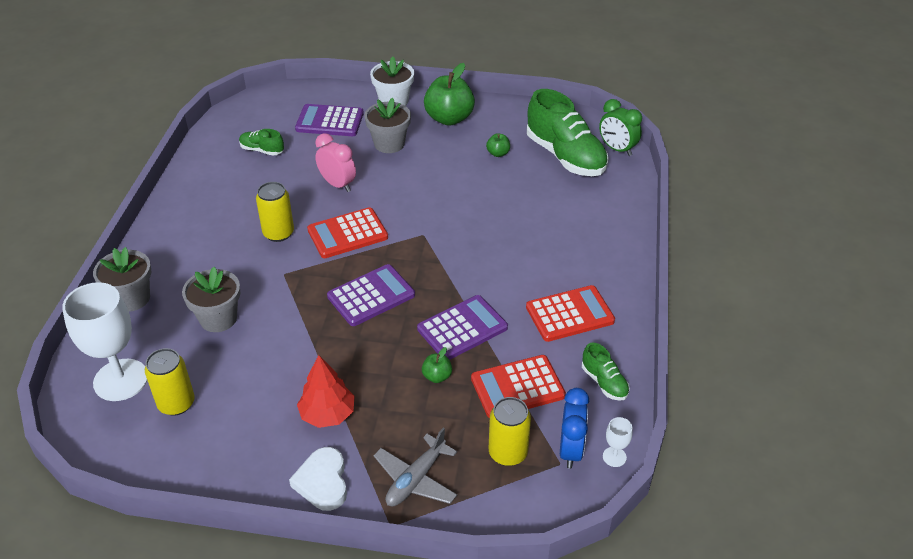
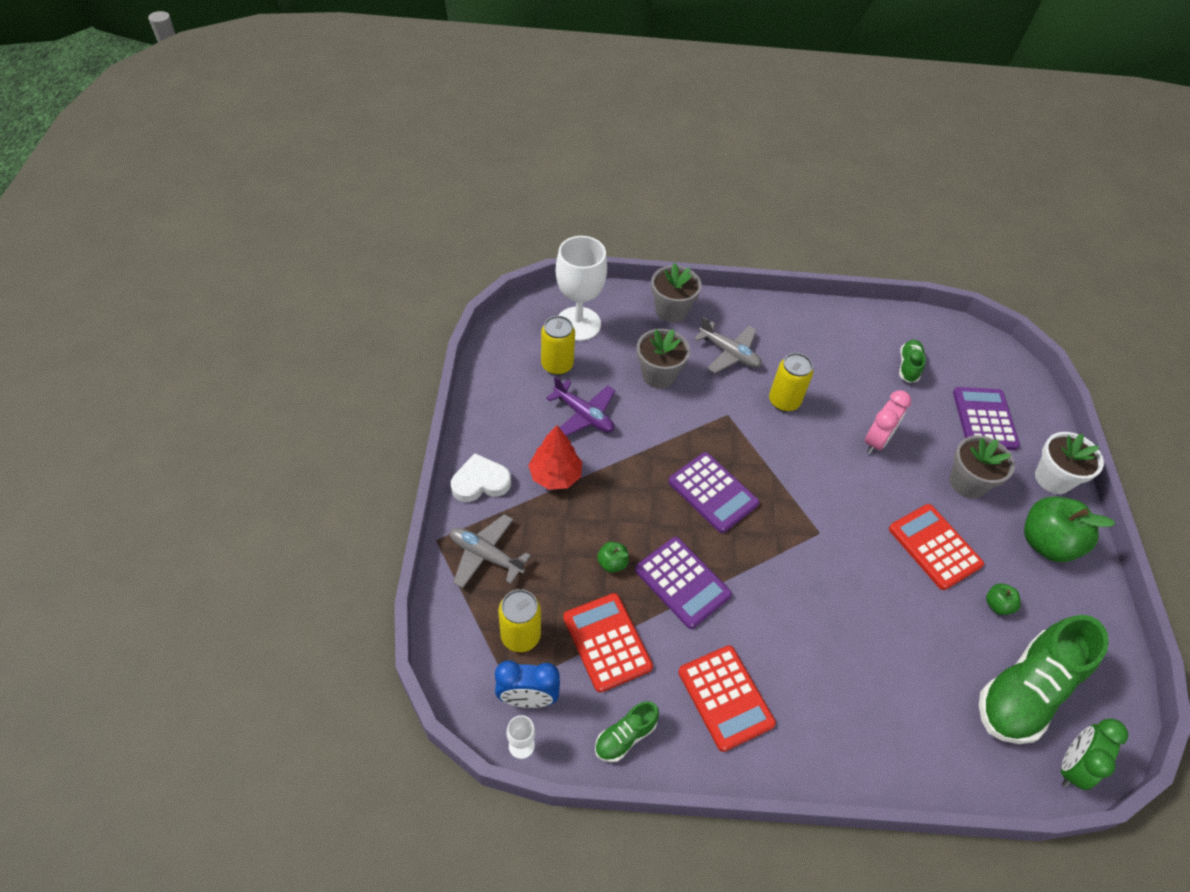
camera: 80 degrees right, 10 degrees up
(207, 262) = (729, 353): none -> grey plane
(254, 385) = (583, 415): none -> purple plane
(347, 234) = (800, 460): red calculator -> red calculator (934, 547)

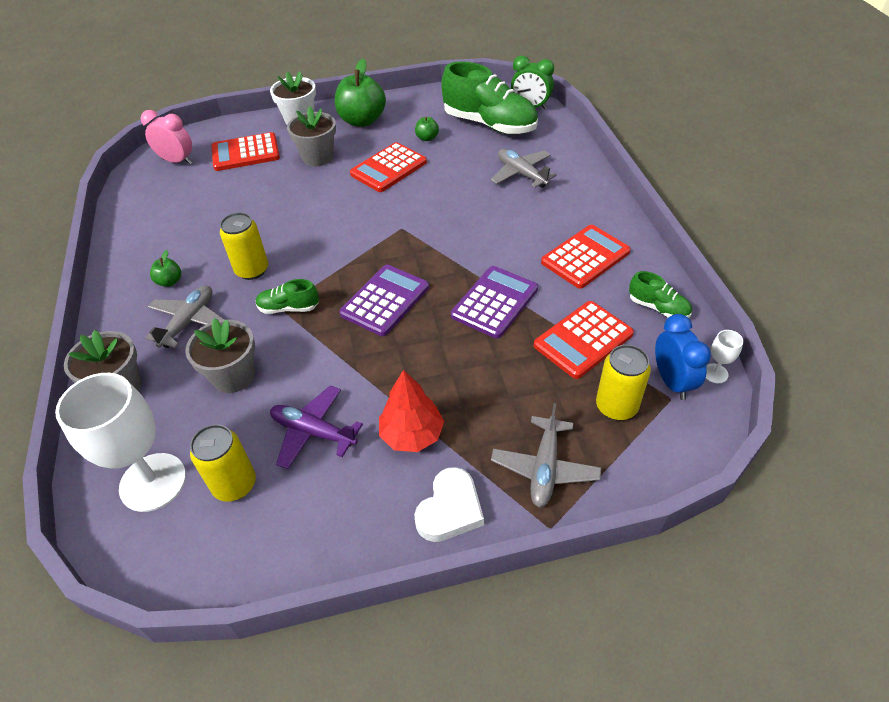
camera: 100 degrees left, 5 degrees down
(480, 482) = (450, 509): white heart -> white heart turned 120 degrees counterclockwise
(583, 415) = (313, 432): purple plane -> purple plane turned 90 degrees counterclockwise
(612, 563) = (499, 356): green apple -> green apple (170, 281)
(876, 441) = (288, 207): pink clock -> pink clock (177, 161)
(900, 689) = (521, 174): none -> grey plane
(908, 366) = (189, 197): green shoe -> green shoe (289, 308)
(984, 419) = (245, 153): purple calculator -> red calculator

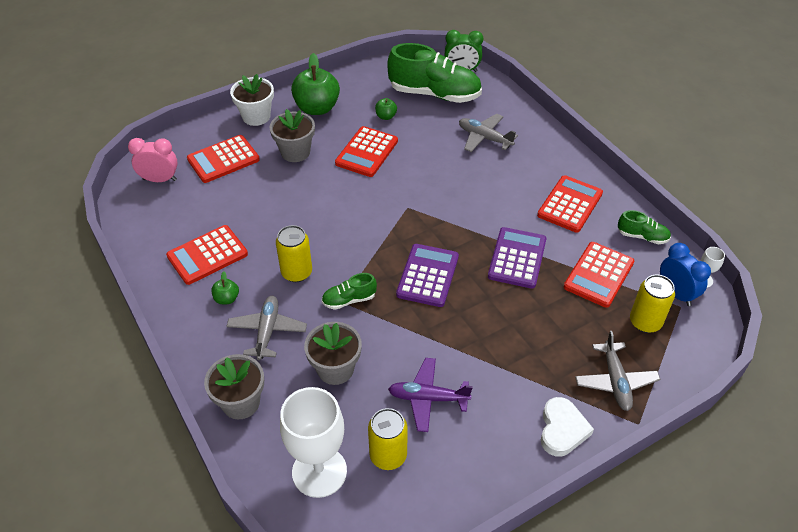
camera: 20 degrees left, 0 degrees up
(177, 237) = (207, 255): none -> red calculator
(411, 434) = (505, 381): red tree -> none

